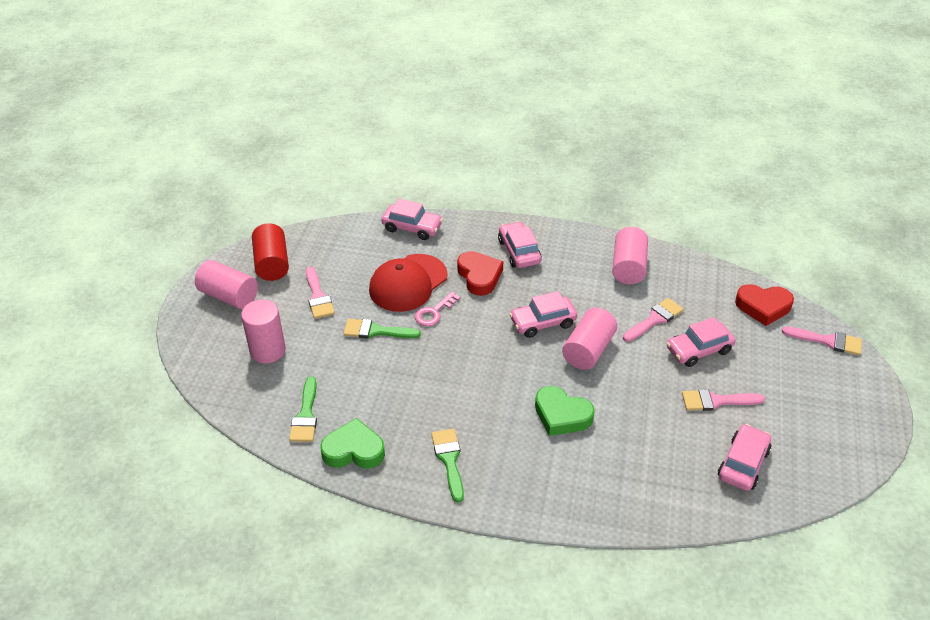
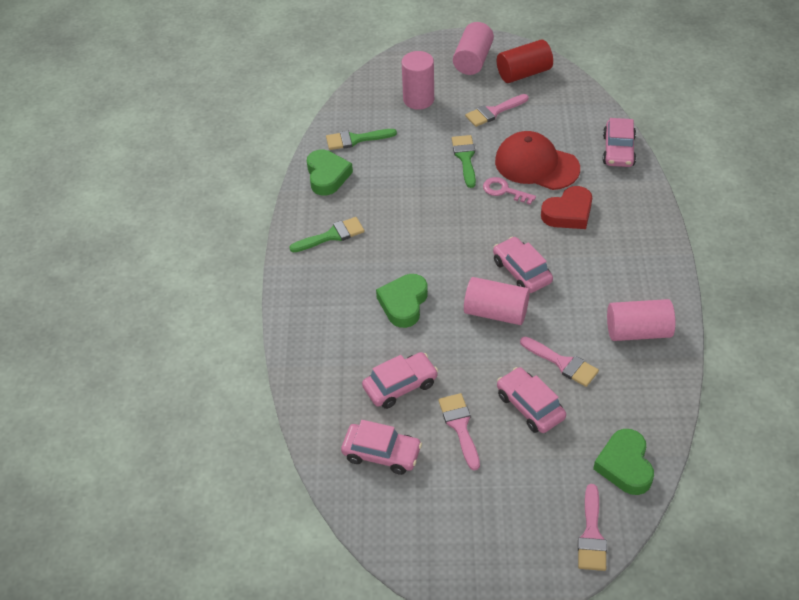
camera: 80 degrees right, 5 degrees up
(519, 251) = (620, 236): pink car -> pink car (400, 386)
(763, 307) = (625, 465): red heart -> green heart

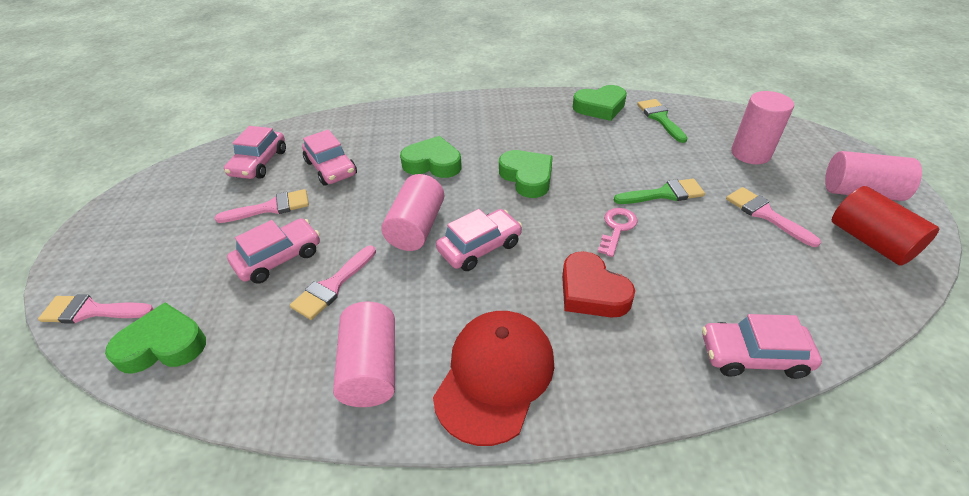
camera: 85 degrees right, 5 degrees down
(332, 235) = (520, 117): green brush -> none
(434, 237) = (527, 177): none -> green heart
(536, 165) = (678, 257): red cap -> red cap (495, 376)

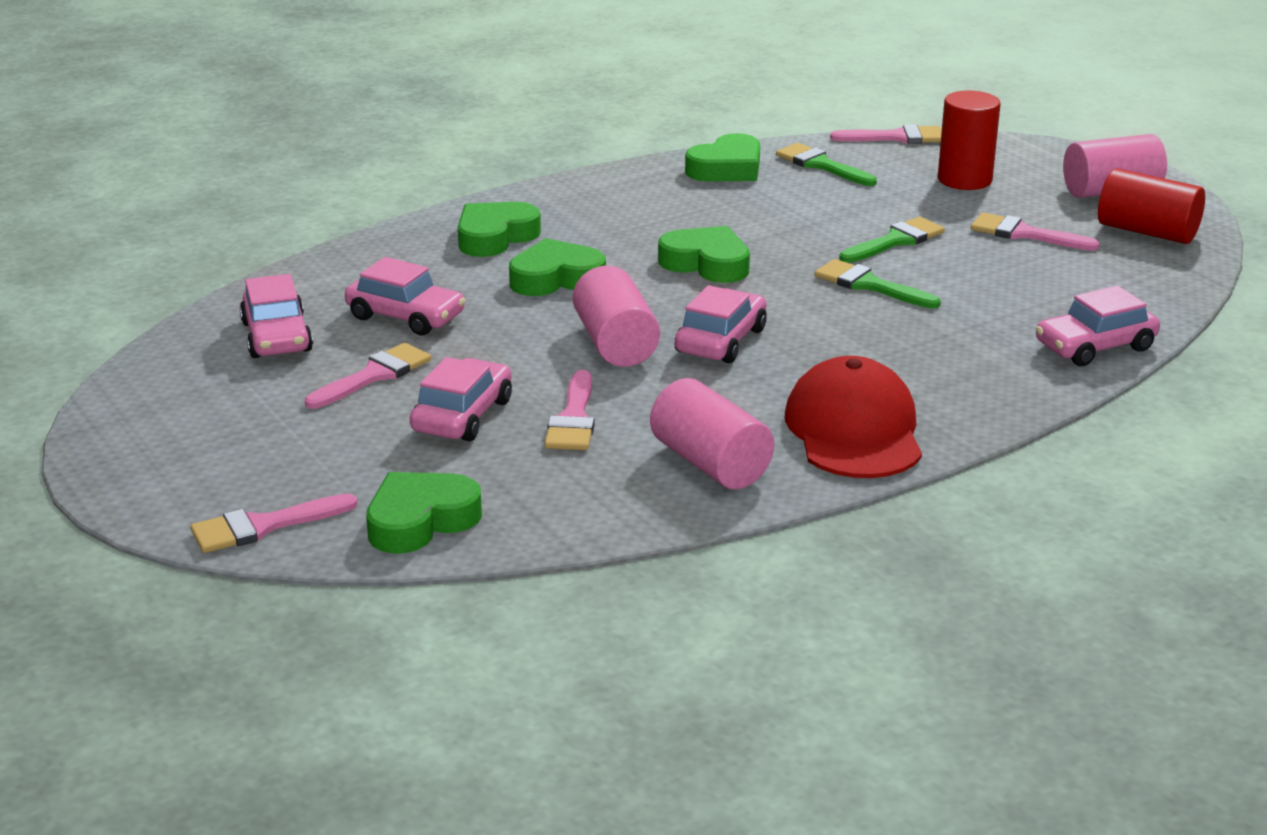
camera: 30 degrees left, 15 degrees down
(430, 124) = (495, 237): none -> green heart
(592, 291) = (892, 343): red heart -> none
(617, 228) = (869, 285): pink key -> green brush
(725, 108) = (896, 137): none -> pink brush
(750, 153) = (964, 180): pink cylinder -> red cylinder

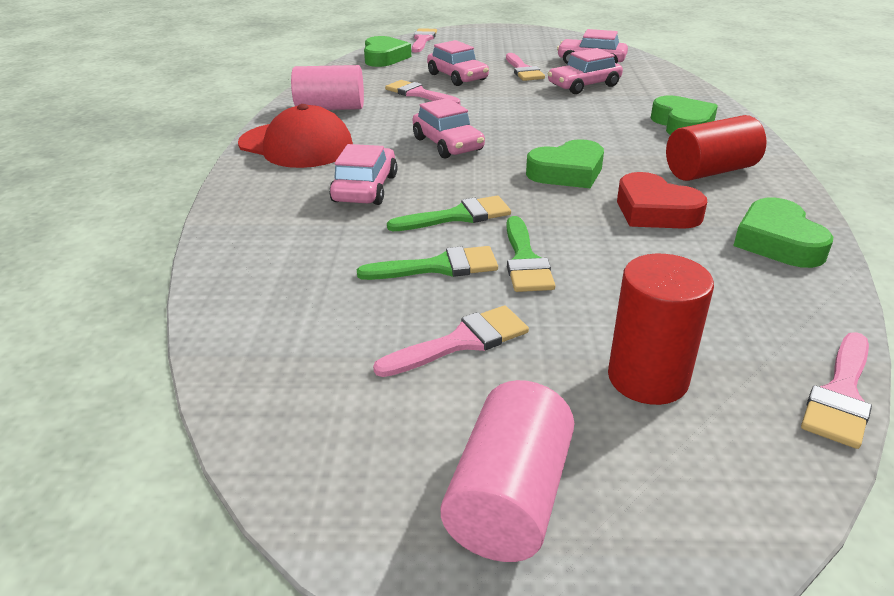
camera: 125 degrees right, 5 degrees up
(556, 278) = (595, 126): green heart -> none
(616, 344) = (484, 119): pink cylinder -> none
(736, 214) = (655, 211): none -> red heart
(821, 165) = (758, 297): green brush -> green brush (439, 267)
(1095, 347) = (234, 264): pink car -> pink car (365, 188)
(1147, 232) = (365, 442): red cylinder -> red cylinder (710, 171)

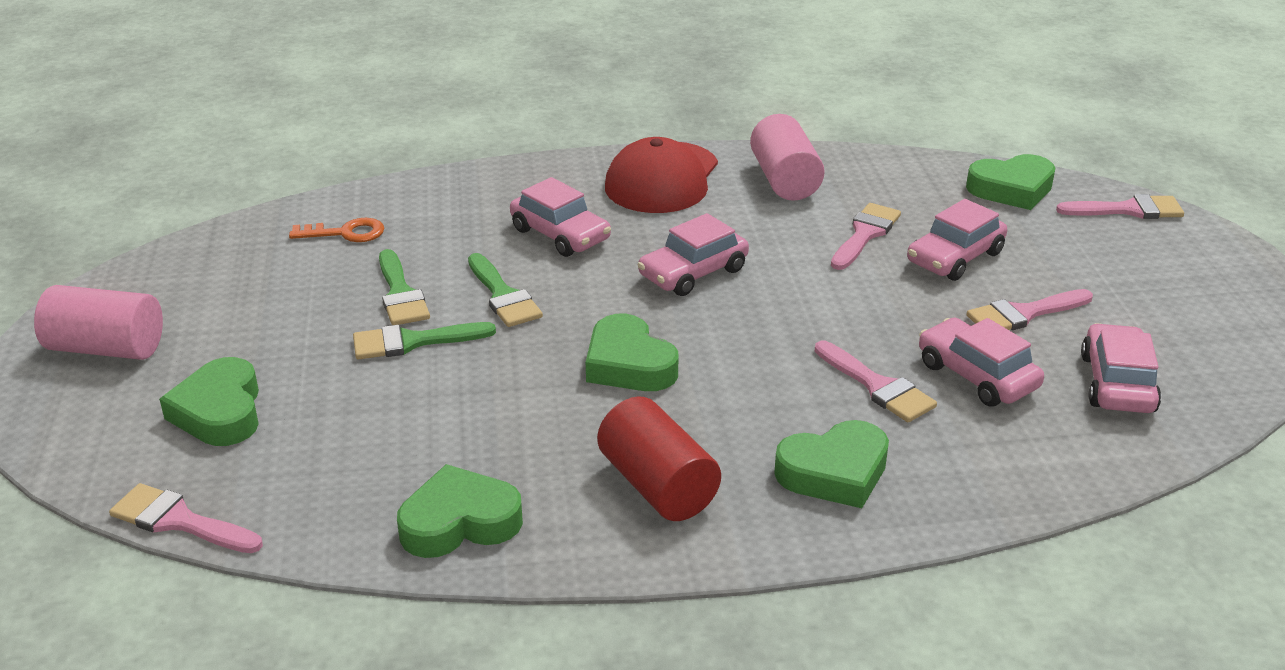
camera: 80 degrees right, 0 degrees up
(297, 302) = (345, 233): none -> orange key
(365, 188) = (560, 234): pink car -> pink car turned 45 degrees clockwise
(461, 341) = (282, 316): pink brush -> pink brush (878, 386)
(647, 378) = (219, 411): red cylinder -> green heart
(655, 211) = (530, 430): red heart -> none

